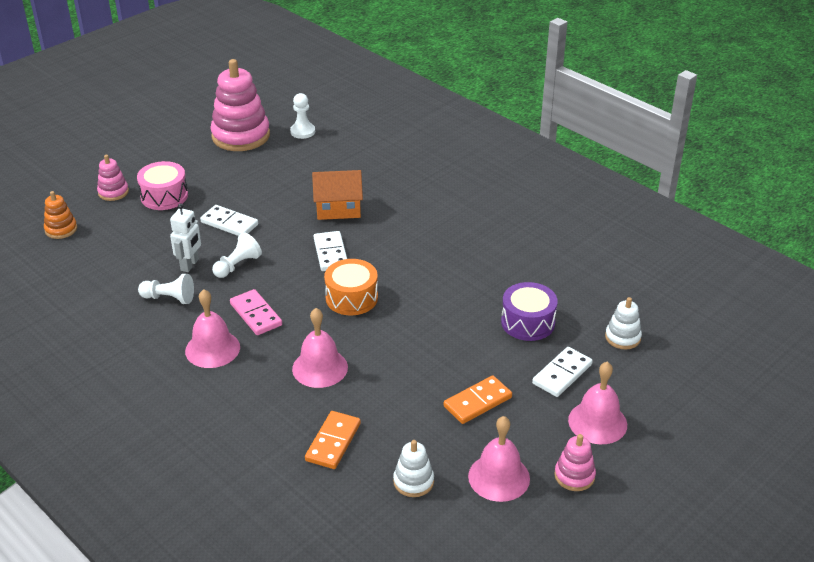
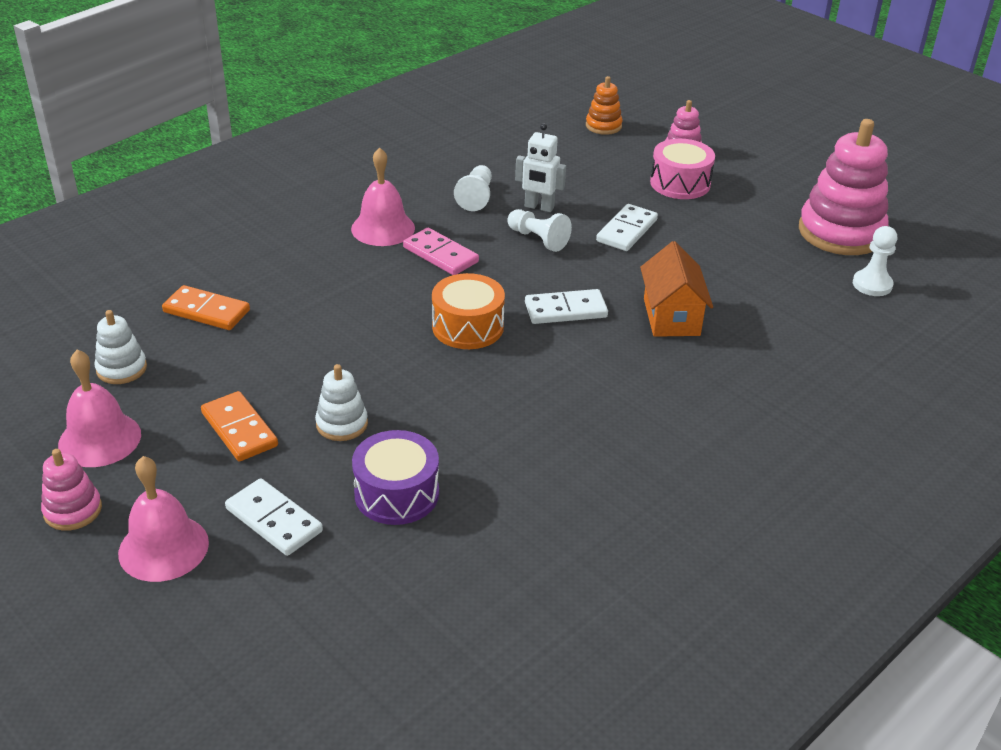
camera: 90 degrees right, 0 degrees up
(255, 314) = (440, 255): pink domino -> pink domino turned 75 degrees clockwise
(320, 368) = (335, 302): pink bell -> none
(622, 337) = (344, 605): white stacking toy -> white stacking toy (342, 424)

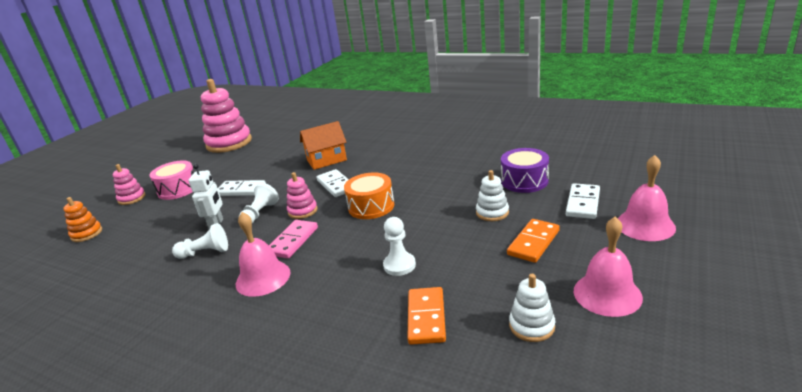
camera: 105 degrees left, 10 degrees down
(73, 510) = (670, 270): pink stacking toy -> pink stacking toy (302, 211)
(872, 284) = (275, 130): white pawn -> white pawn (399, 265)

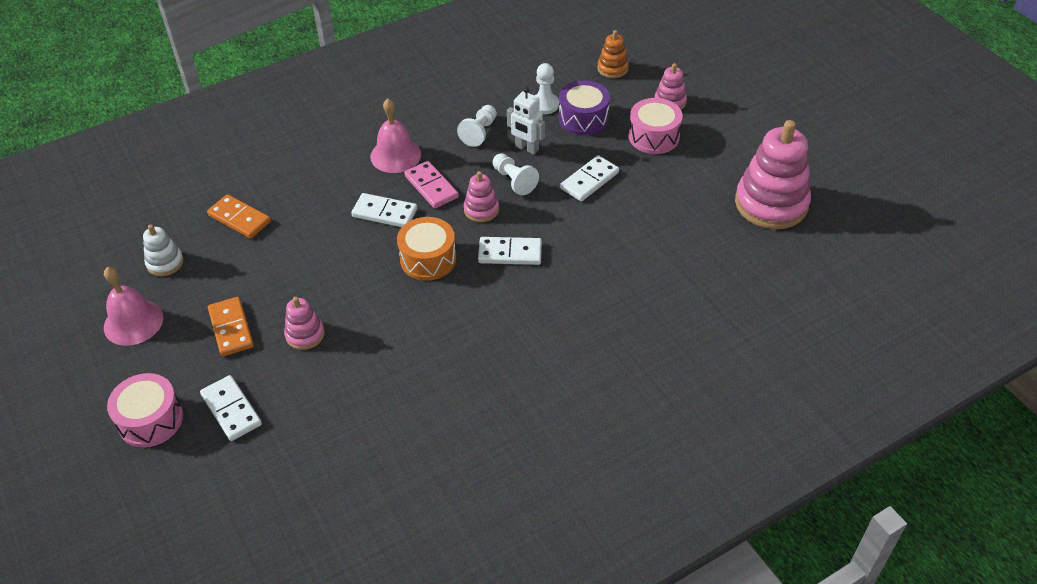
camera: 120 degrees right, 20 degrees up
(326, 160) = (592, 271): orange house -> none
(342, 245) = (384, 213): none -> white domino
(399, 265) = (312, 233): white pawn -> white pawn (545, 105)
(492, 212) = (305, 334): white stacking toy -> pink stacking toy
(524, 181) = (324, 401): purple drum -> purple drum (583, 118)
(645, 225) = (150, 420): pink bell -> pink drum

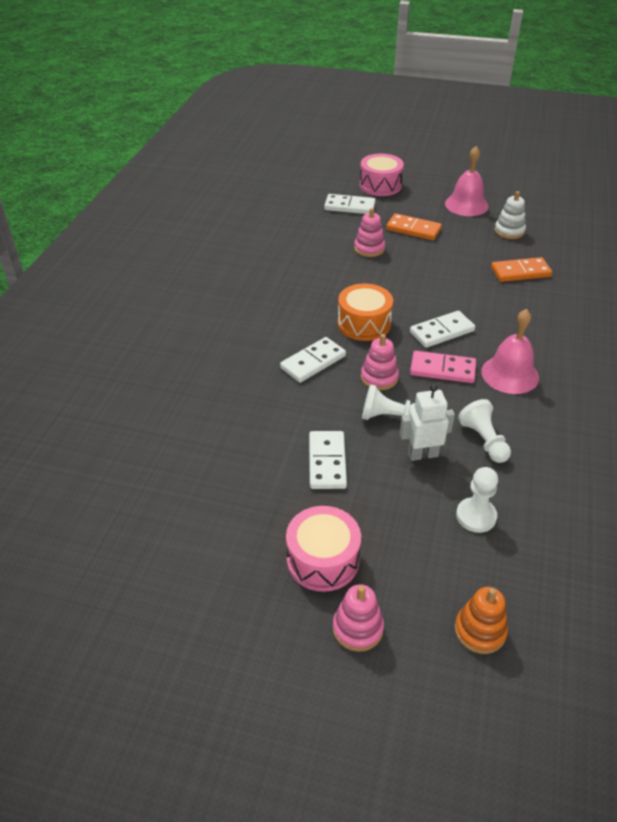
camera: 135 degrees right, 5 degrees down
(583, 118) = (418, 528): purple drum -> none
(771, 204) = (122, 561): pink stacking toy -> none

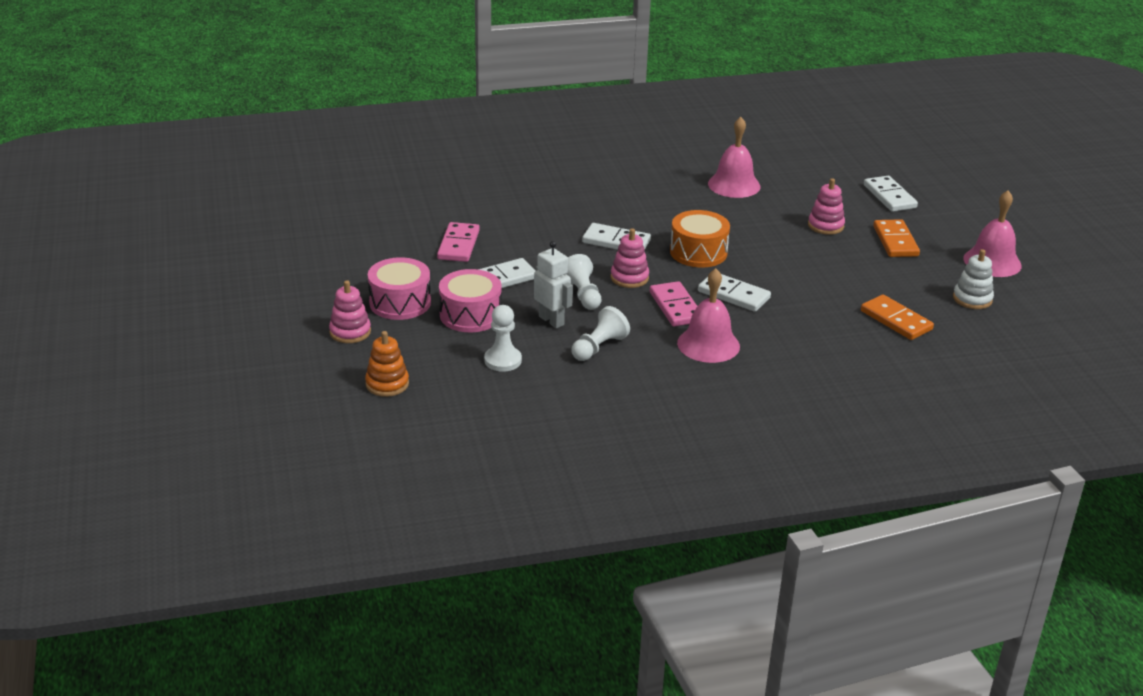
camera: 60 degrees right, 10 degrees down
(240, 469) = (458, 245): none -> pink domino
(272, 265) = (734, 185): none -> pink bell
(380, 185) = (958, 203): pink drum -> pink drum (470, 315)

